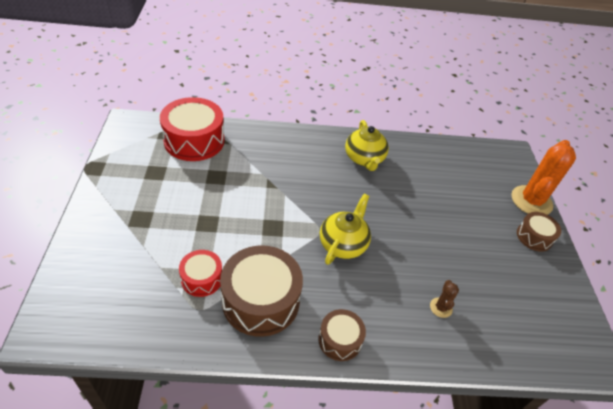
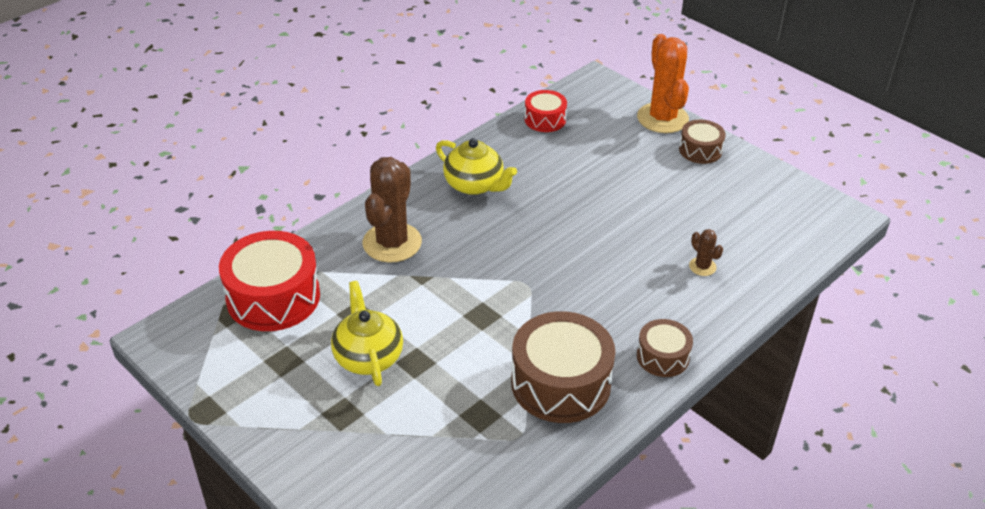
camera: 40 degrees left, 5 degrees down
(202, 279) = (484, 411): red drum -> red drum (545, 119)
(282, 156) = (392, 243): none -> brown cactus
(343, 244) = (562, 279): yellow teapot -> yellow teapot (368, 356)

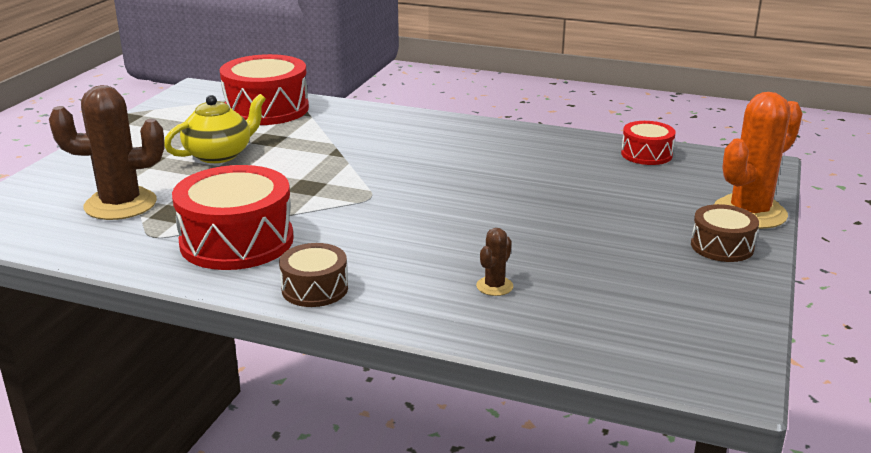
camera: 65 degrees right, 15 degrees down
(392, 243) = (374, 132): brown cactus -> brown cactus (120, 204)
(475, 185) = (495, 146): yellow teapot -> none
(560, 383) = (237, 241): brown drum -> red drum

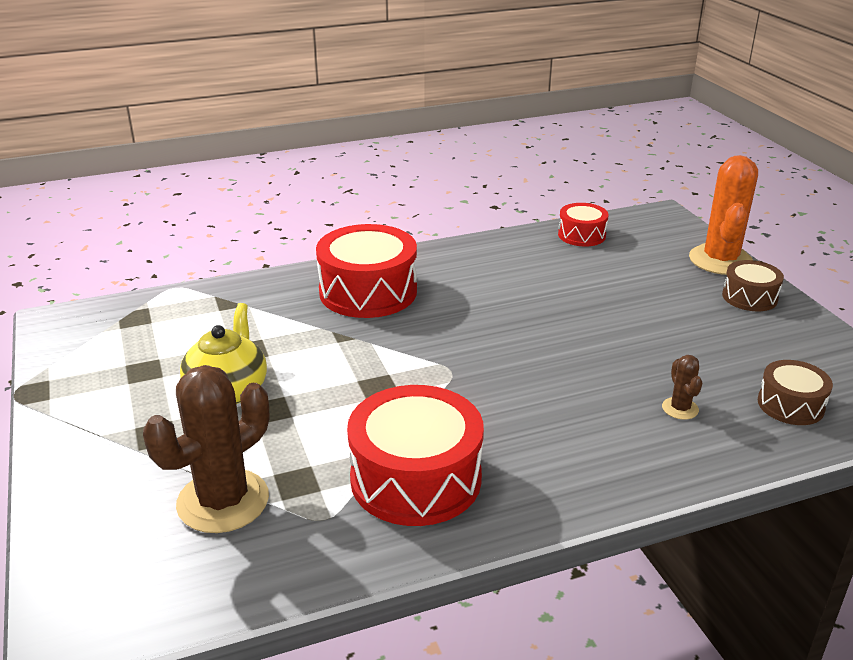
camera: 40 degrees left, 5 degrees up
(266, 109) = (185, 315): red drum -> red drum (368, 291)
(315, 289) = (564, 488): brown drum -> brown drum (790, 405)

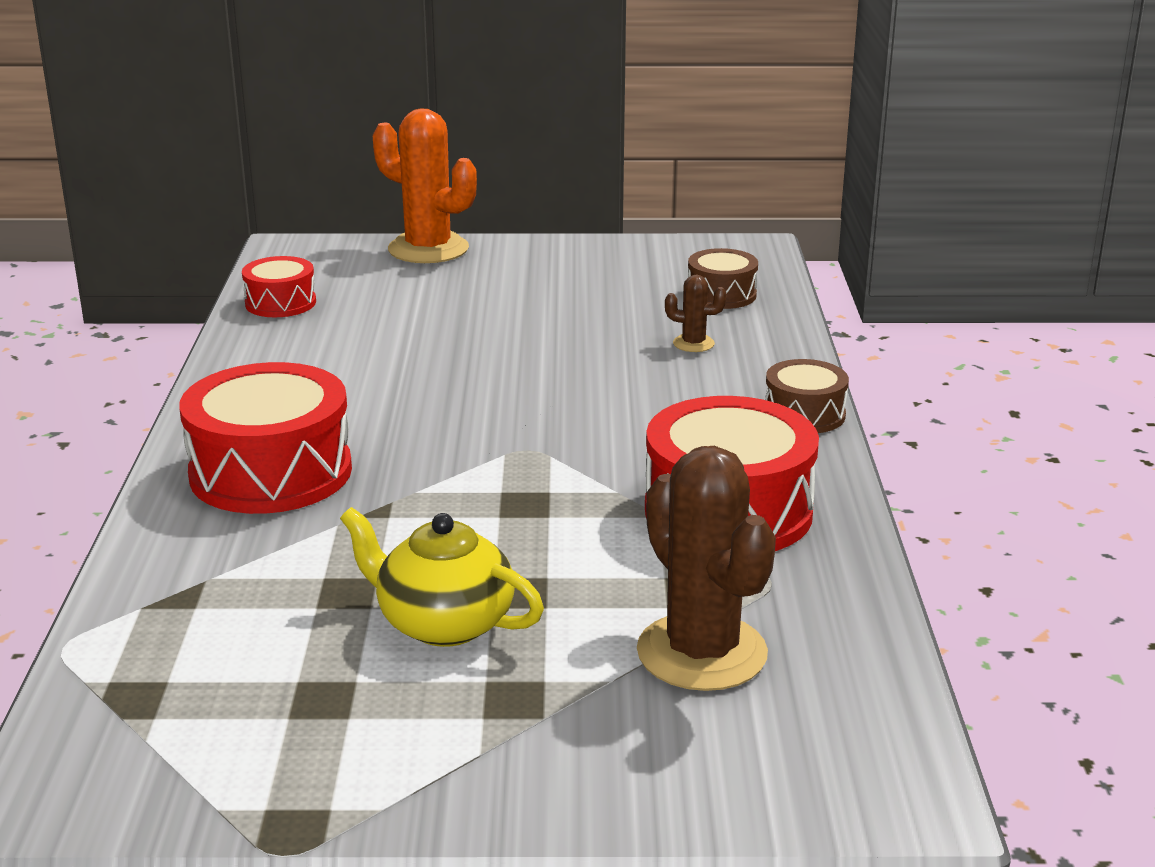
camera: 70 degrees left, 5 degrees down
(749, 297) = (518, 257): brown drum -> brown drum (804, 414)

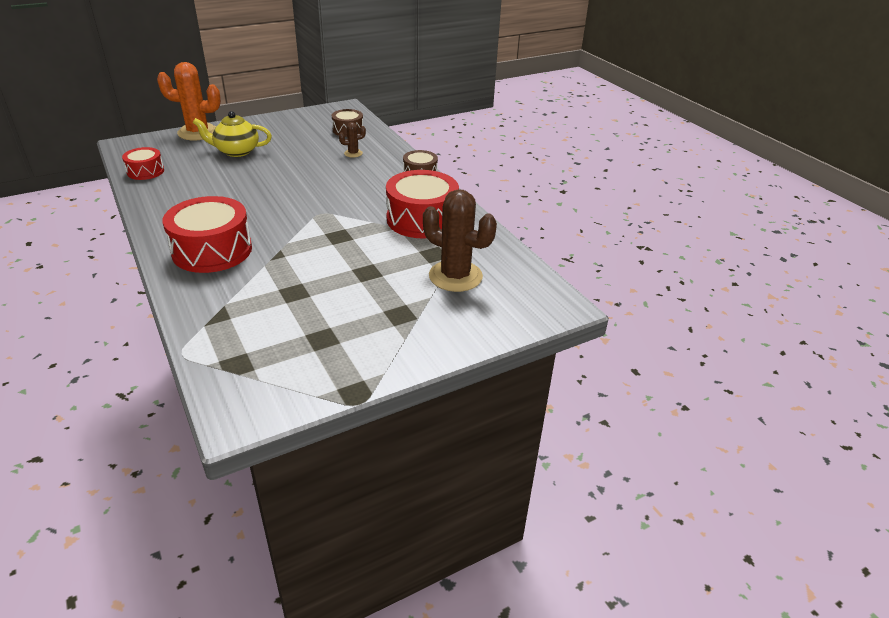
camera: 30 degrees left, 10 degrees up
(443, 623) = (346, 294): yellow teapot -> yellow teapot (236, 151)

